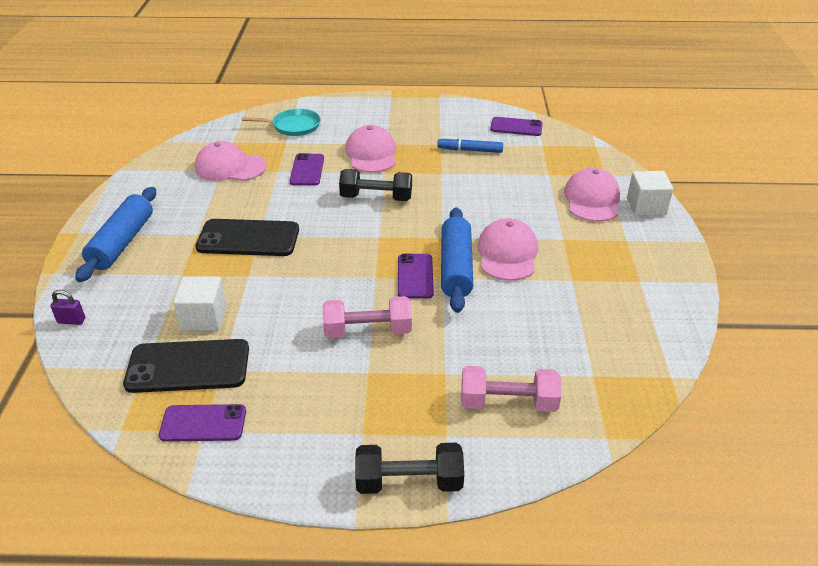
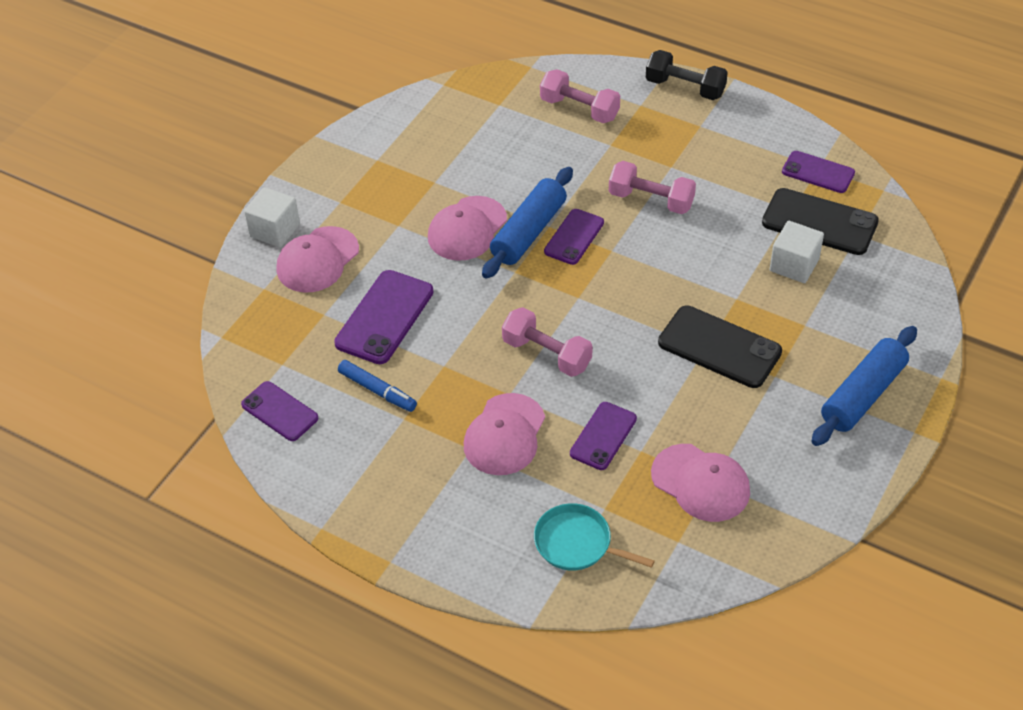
camera: 150 degrees left, 10 degrees up
(71, 321) = (923, 307): purple padlock -> none
(376, 198) = (547, 354): black dumbbell -> pink dumbbell
(507, 184) = (384, 317): none -> purple phone

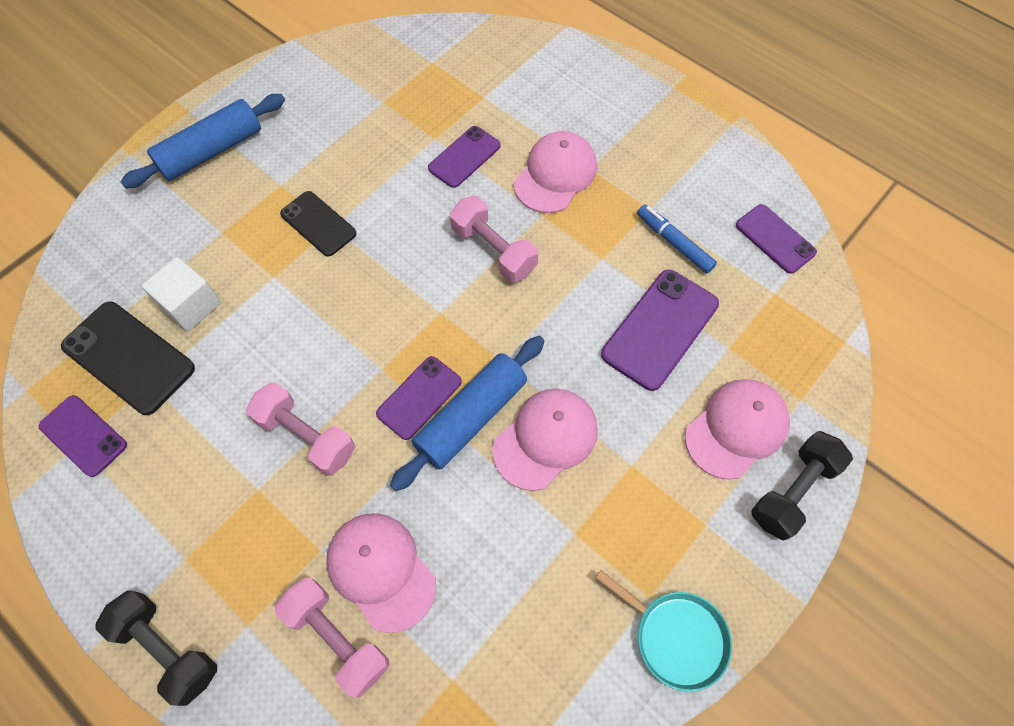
camera: 170 degrees left, 15 degrees up
(275, 230) = (793, 491): white cube -> black dumbbell
(577, 543) = (515, 74): turquoise pan -> turquoise pan (676, 637)
(700, 483) = (394, 102): pink cap -> pink cap (381, 571)
(719, 347) = (318, 224): black phone -> black phone, size x0.64

